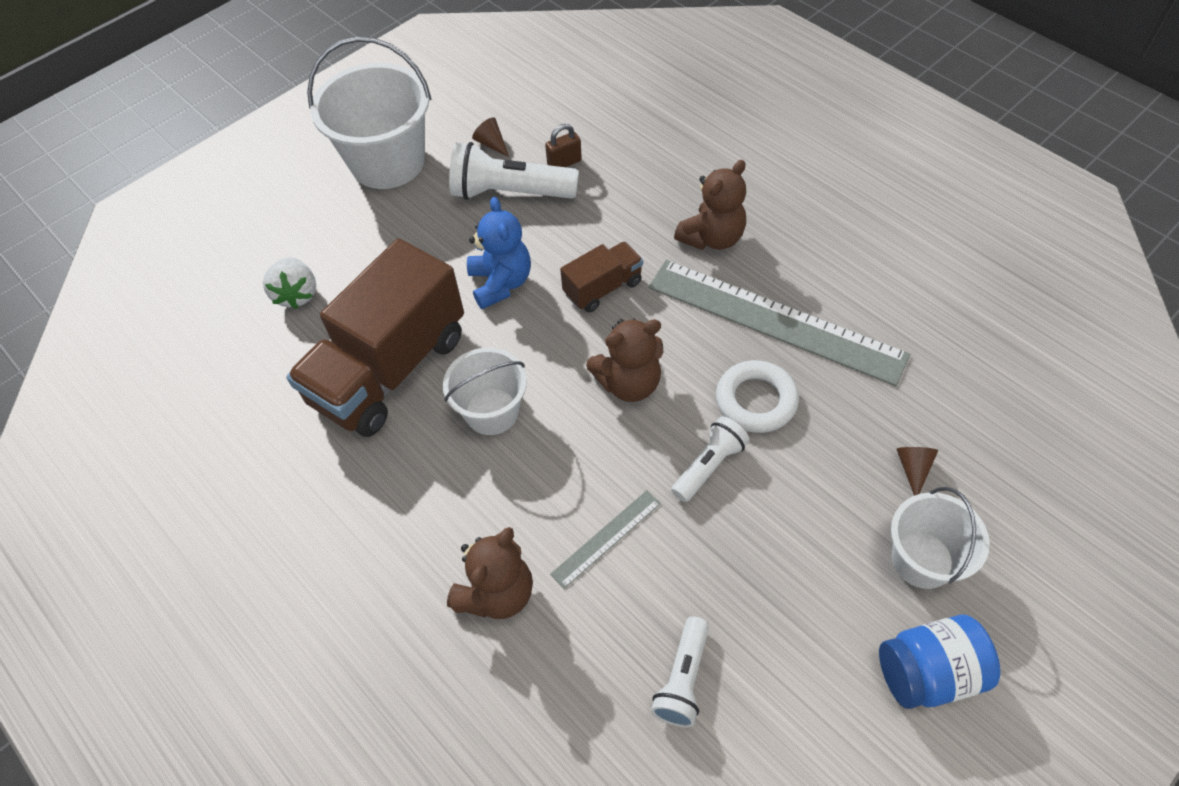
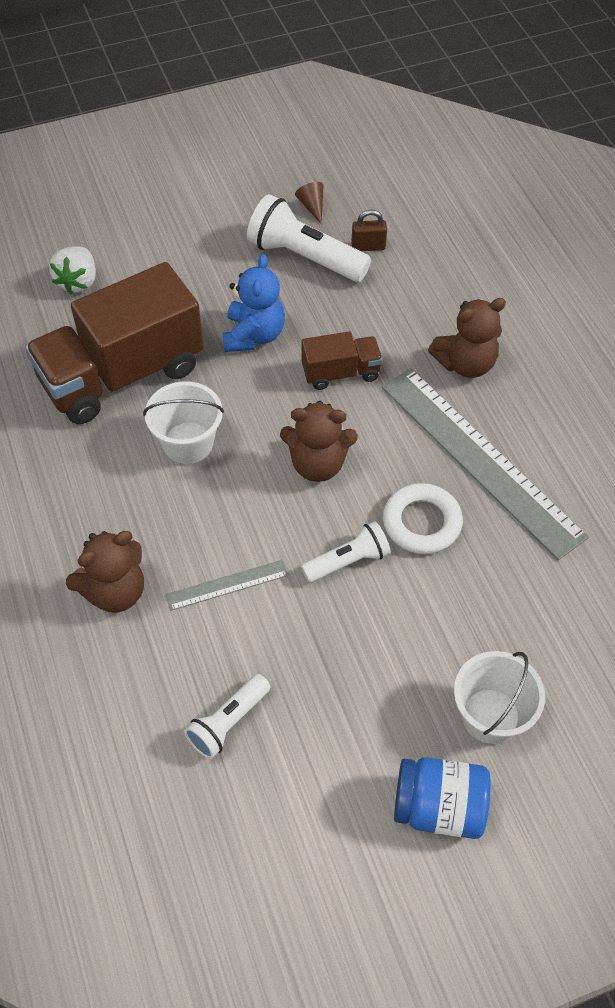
camera: 20 degrees right, 0 degrees up
(387, 162) = (212, 191): white bucket -> none
(913, 469) = (529, 637): brown cone -> none

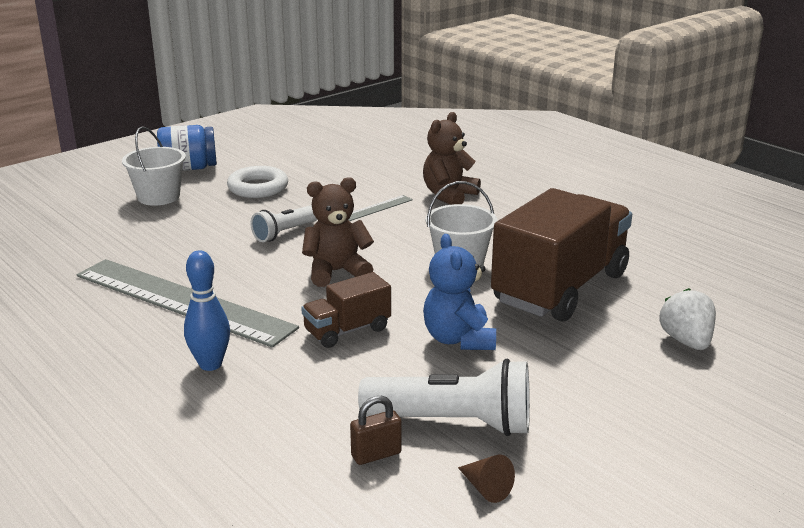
camera: 160 degrees right, 30 degrees down
(228, 722) = (334, 171): white flashlight -> none
(421, 522) = (230, 259): white ring -> white ring (258, 188)
(465, 364) = (210, 364): brown teddy bear -> blue bowling pin

